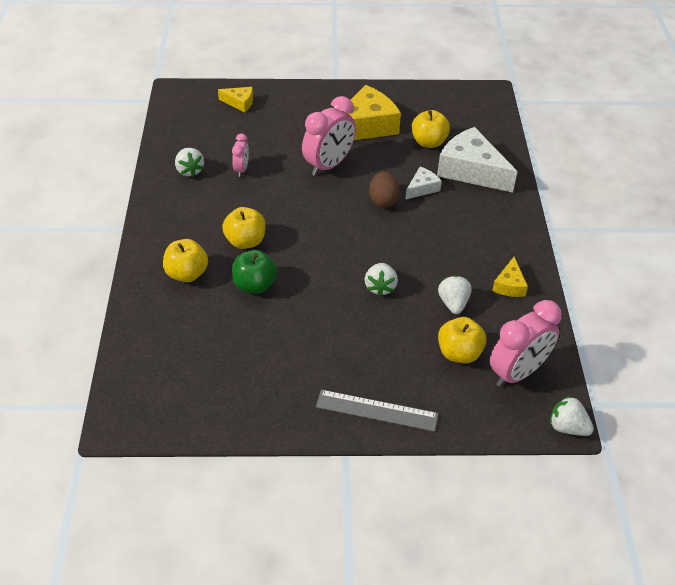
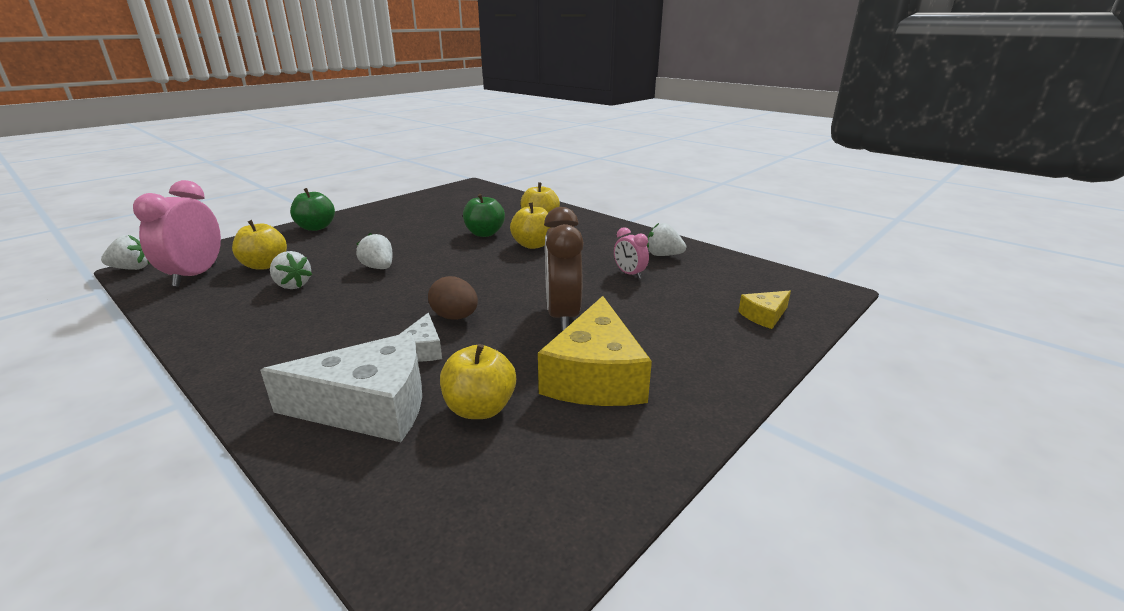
camera: 135 degrees right, 20 degrees down
(329, 165) = (562, 315): pink clock -> brown clock
(376, 411) = (316, 227): grey ruler -> green apple
(509, 285) = (230, 319): yellow cheese -> none

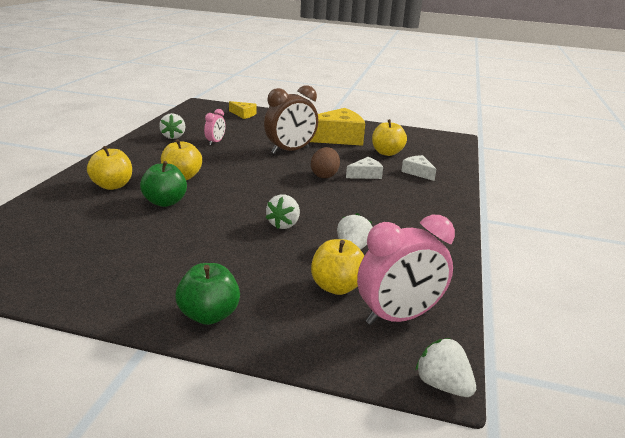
camera: 120 degrees left, 0 degrees up
(370, 406) = (418, 172): white cheese -> white cheese, size x0.49

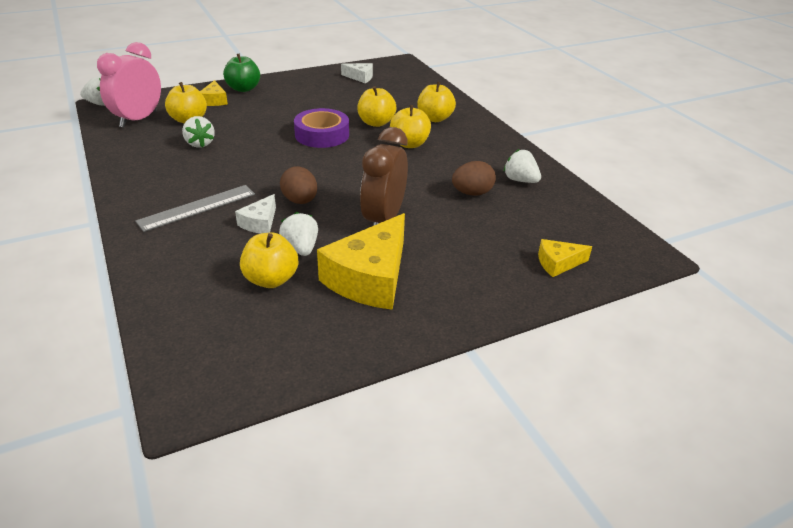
camera: 140 degrees right, 10 degrees up
(165, 202) = (376, 123): green apple -> yellow apple
(215, 142) = (472, 193): pink clock -> brown egg
(231, 211) = (322, 135): none -> purple tape
(274, 309) = (214, 100): none -> yellow cheese
(283, 224) = (270, 141): white strawberry -> white strawberry (301, 248)
(400, 197) = (197, 207): none -> grey ruler
(418, 172) = (201, 258): white cheese -> white cheese (360, 77)

